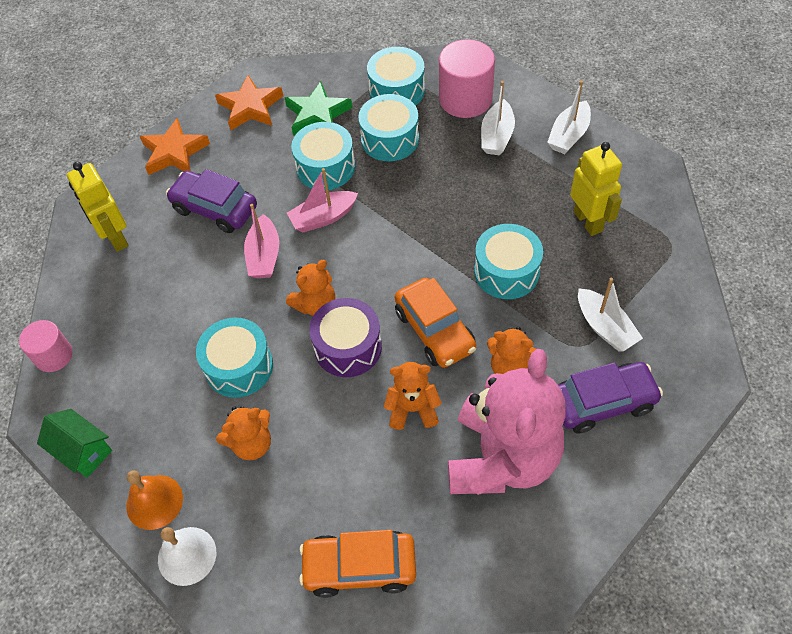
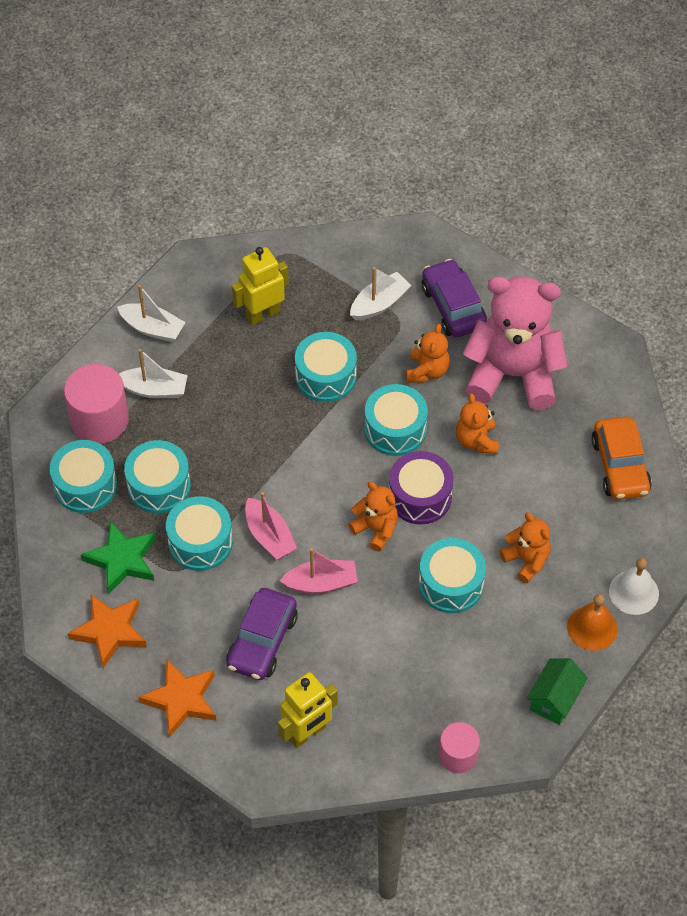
camera: 100 degrees left, 0 degrees up
(435, 330) = (395, 429): orange car -> turquoise drum

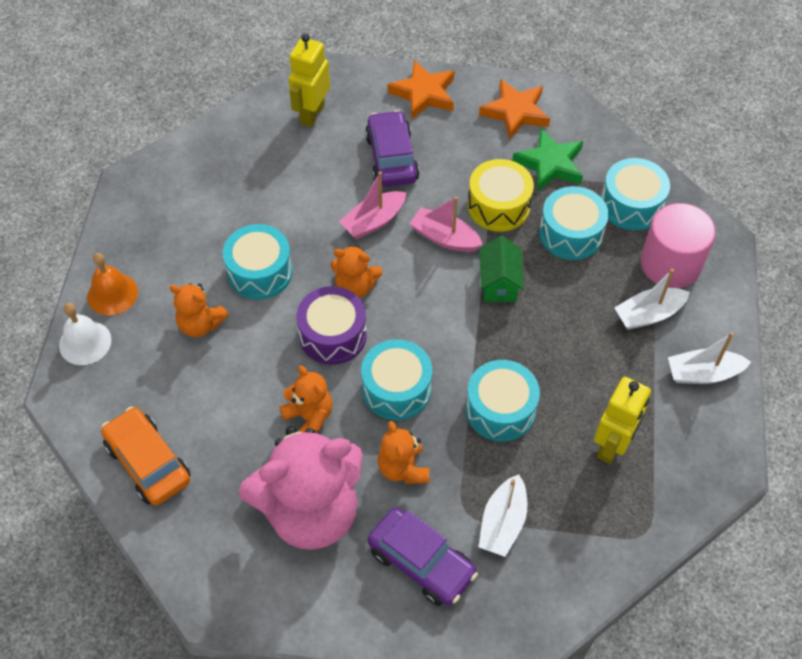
camera: 150 degrees right, 0 degrees up
(200, 542) = (498, 206): turquoise drum -> yellow drum
(458, 755) = (183, 149): pink cylinder -> none
(554, 699) = (121, 222): green house -> green house (499, 283)

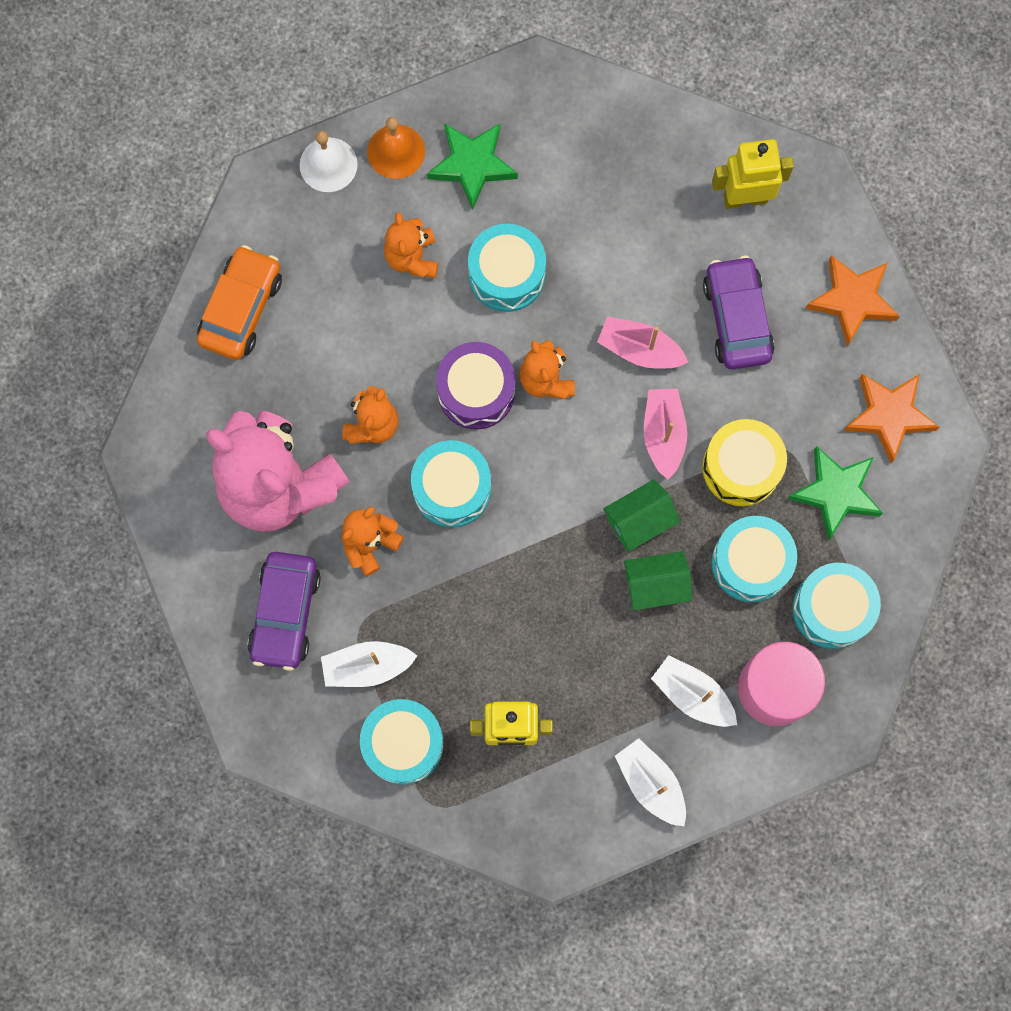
camera: 60 degrees right, 20 degrees up
(162, 252) = (472, 165): none -> green star
(391, 158) = (736, 318): purple car -> purple car turned 60 degrees counterclockwise
(500, 409) = (488, 601): turquoise drum -> turquoise drum (403, 744)
(553, 297) = (655, 585): none -> green house

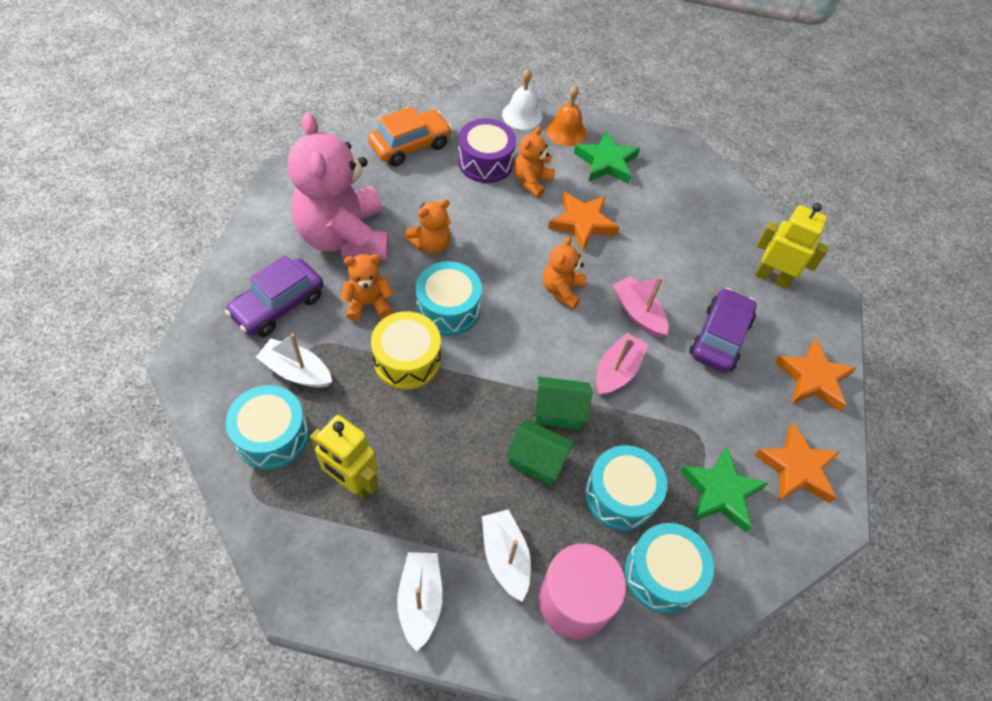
camera: 30 degrees right, 20 degrees down
(476, 391) = (511, 268): purple drum -> purple drum (485, 162)
(506, 275) = (582, 223): turquoise drum -> orange star
(741, 467) = (658, 428): yellow drum -> yellow drum (407, 360)

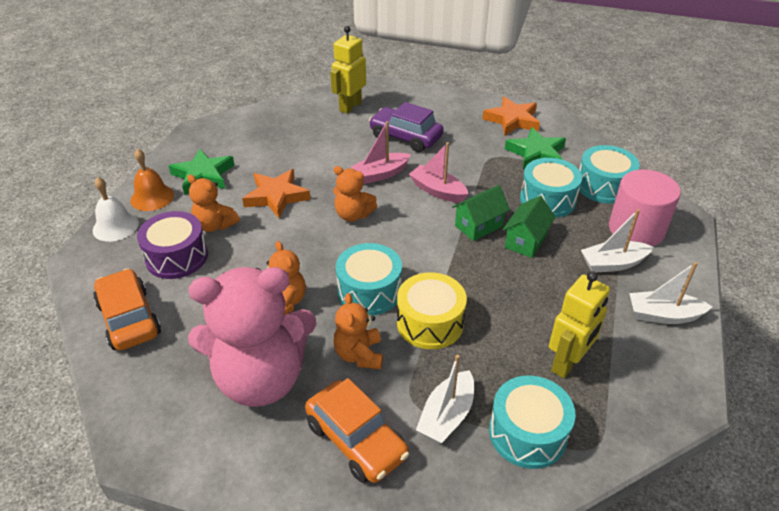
camera: 80 degrees left, 15 degrees down
(278, 305) = (356, 440): purple car -> orange car
(558, 411) = (478, 226): green house -> green house turned 45 degrees clockwise
(813, 379) = (441, 103): orange star -> none

